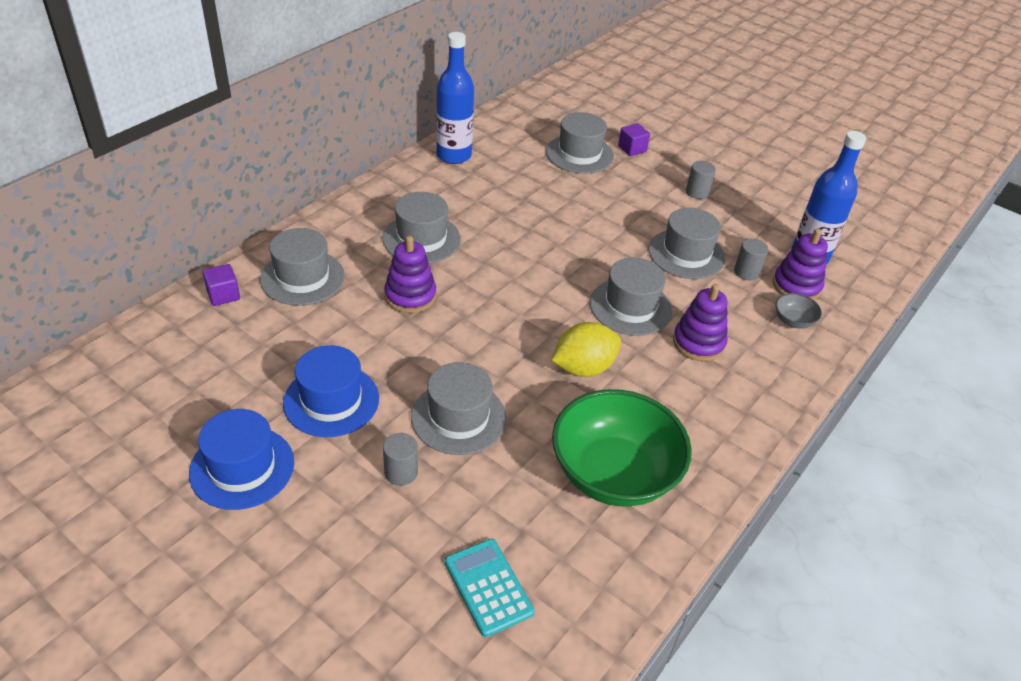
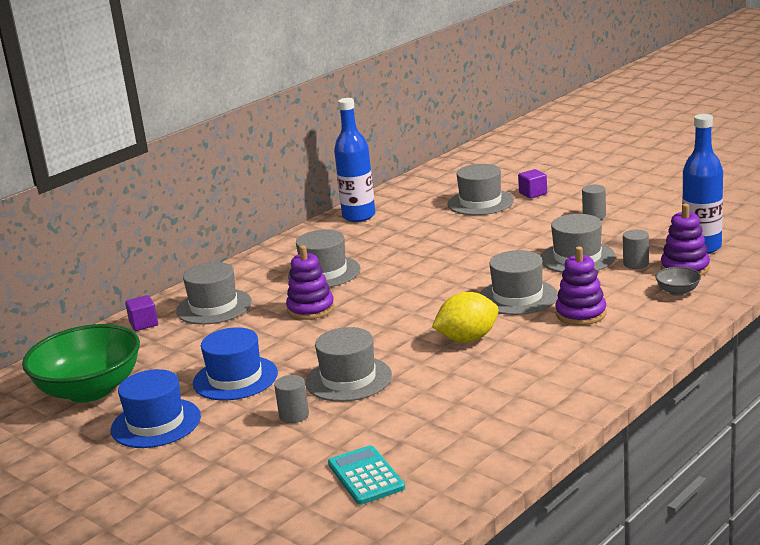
camera: 10 degrees right, 20 degrees down
(614, 473) = (488, 401): green bowl -> green bowl (90, 390)

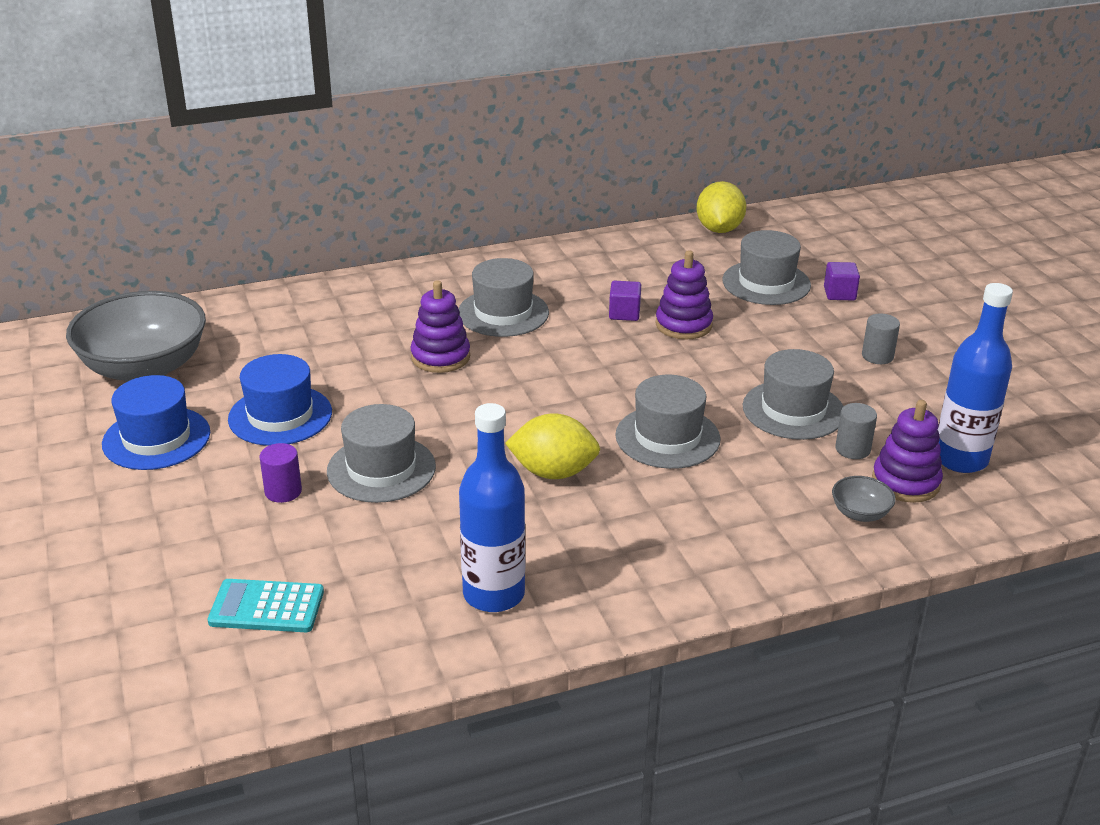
camera: 25 degrees right, 10 degrees up
(90, 390) = (144, 368): green bowl -> grey bowl
(144, 324) = (271, 306): purple cube -> purple cube (624, 313)
(214, 307) = (354, 312): grey hat -> none
(294, 415) = (283, 491): grey cylinder -> purple cylinder
(359, 216) = (616, 250): blue bottle -> blue bottle (494, 594)
(365, 476) = (266, 607): turquoise calculator -> turquoise calculator turned 90 degrees counterclockwise
(414, 185) = (719, 229): none -> yellow lemon
(581, 314) = (712, 494): purple stacking toy -> purple stacking toy (683, 325)

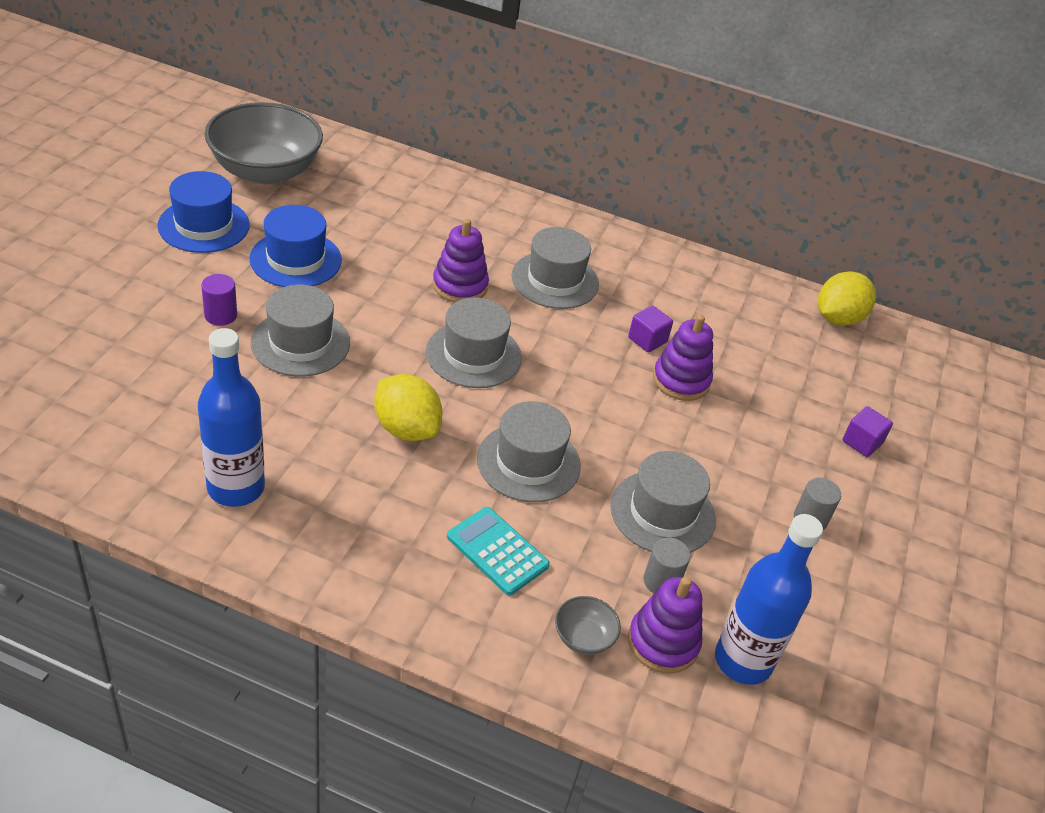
camera: 35 degrees right, 10 degrees up
(266, 607) = (99, 388): turquoise calculator -> turquoise calculator (497, 551)
(766, 283) = (808, 390): grey hat -> grey hat (473, 355)

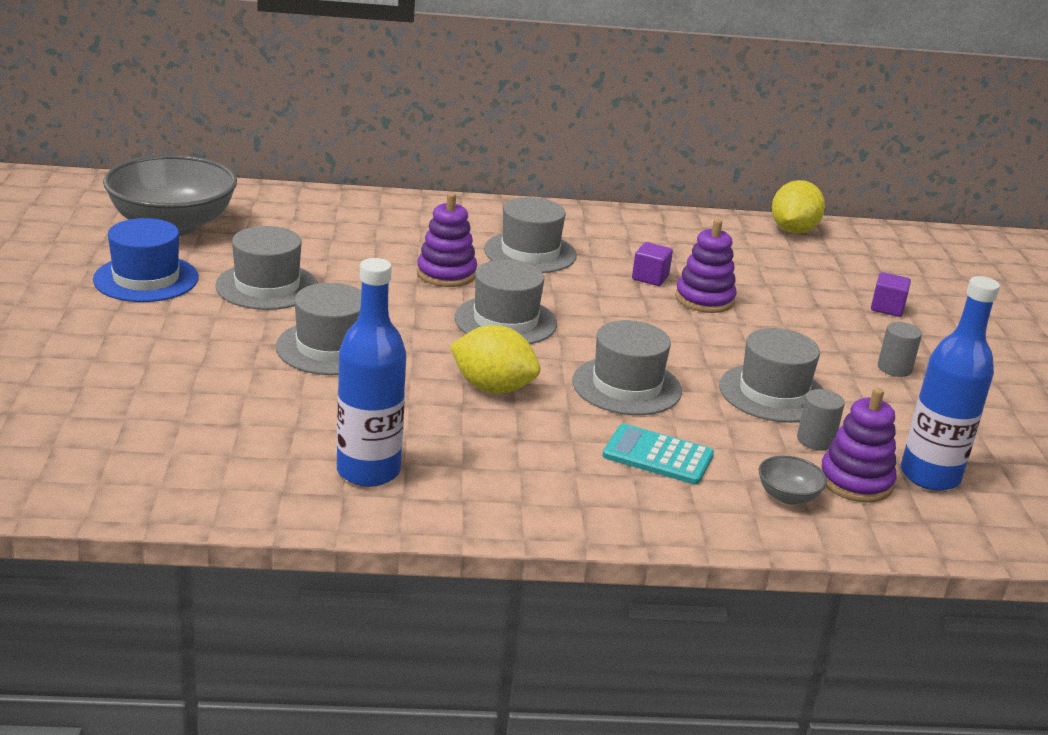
camera: 20 degrees left, 15 degrees down
(220, 315) = (229, 344): purple cylinder -> none
(295, 259) = (267, 286): blue hat -> grey hat

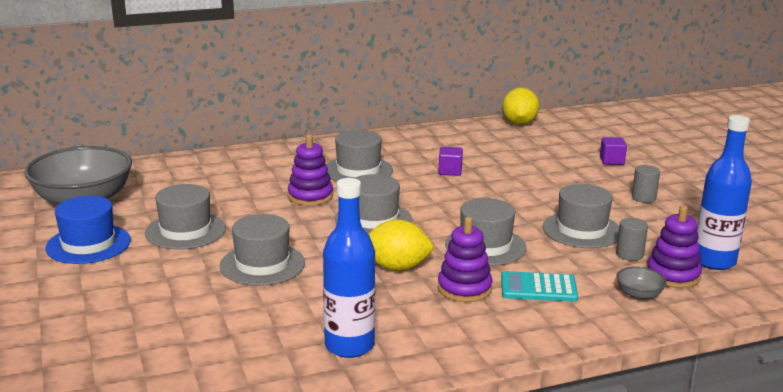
camera: 15 degrees left, 5 degrees down
(704, 299) = (495, 178): purple stacking toy -> purple stacking toy (464, 288)

